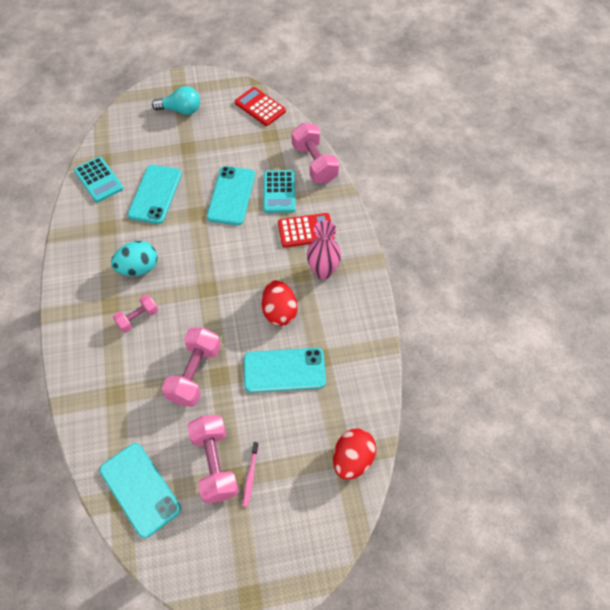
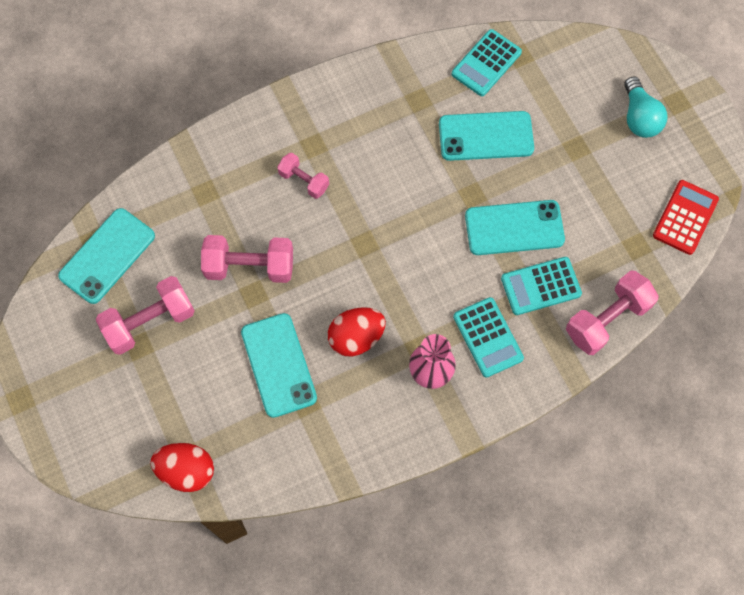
camera: 75 degrees right, 10 degrees up
(139, 268) = (371, 157): turquoise egg -> none
(250, 476) = (144, 363): pink toothbrush -> none
(306, 230) = (488, 337): red calculator -> turquoise calculator

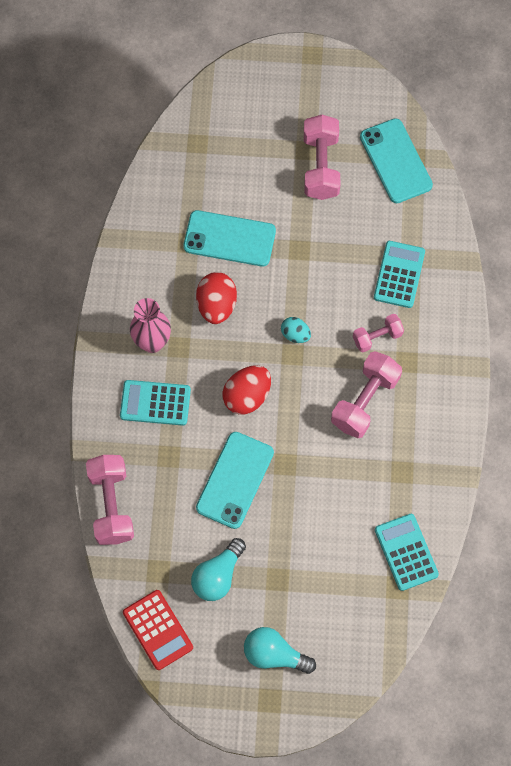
camera: 120 degrees right, 0 degrees up
(187, 470) = (188, 138): red egg -> red egg (247, 396)
(250, 266) = (324, 258): pink dumbbell -> pink dumbbell (365, 401)
(343, 251) = (295, 334): none -> turquoise egg
(486, 136) = (333, 508): turquoise phone -> none
(541, 286) = (171, 470): turquoise calculator -> turquoise calculator (399, 274)
(606, 195) = (218, 575): none -> turquoise light bulb

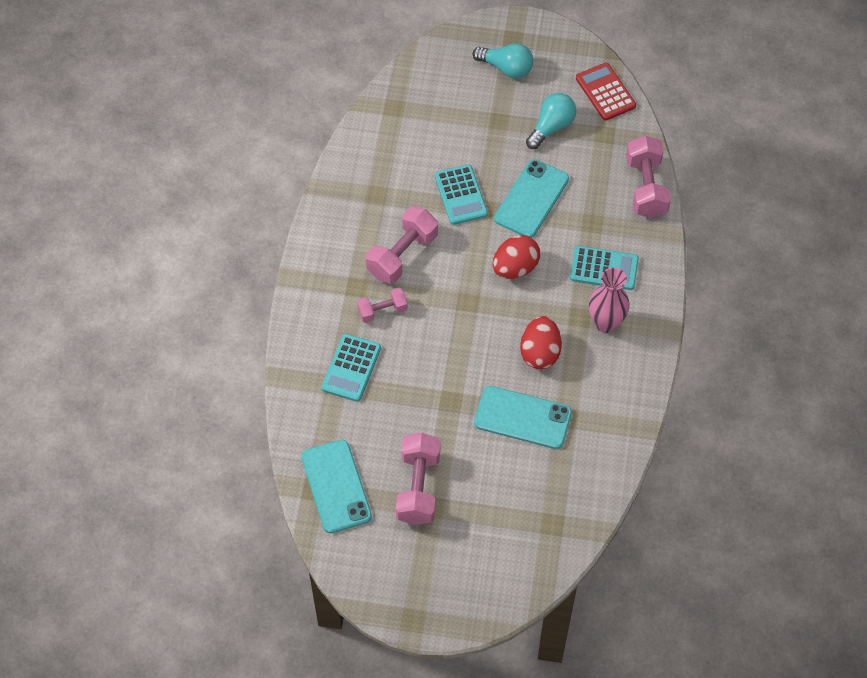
camera: 175 degrees left, 10 degrees down
(295, 334) = (463, 319): turquoise egg -> none
(406, 552) = (383, 132): turquoise calculator -> turquoise calculator (461, 195)

